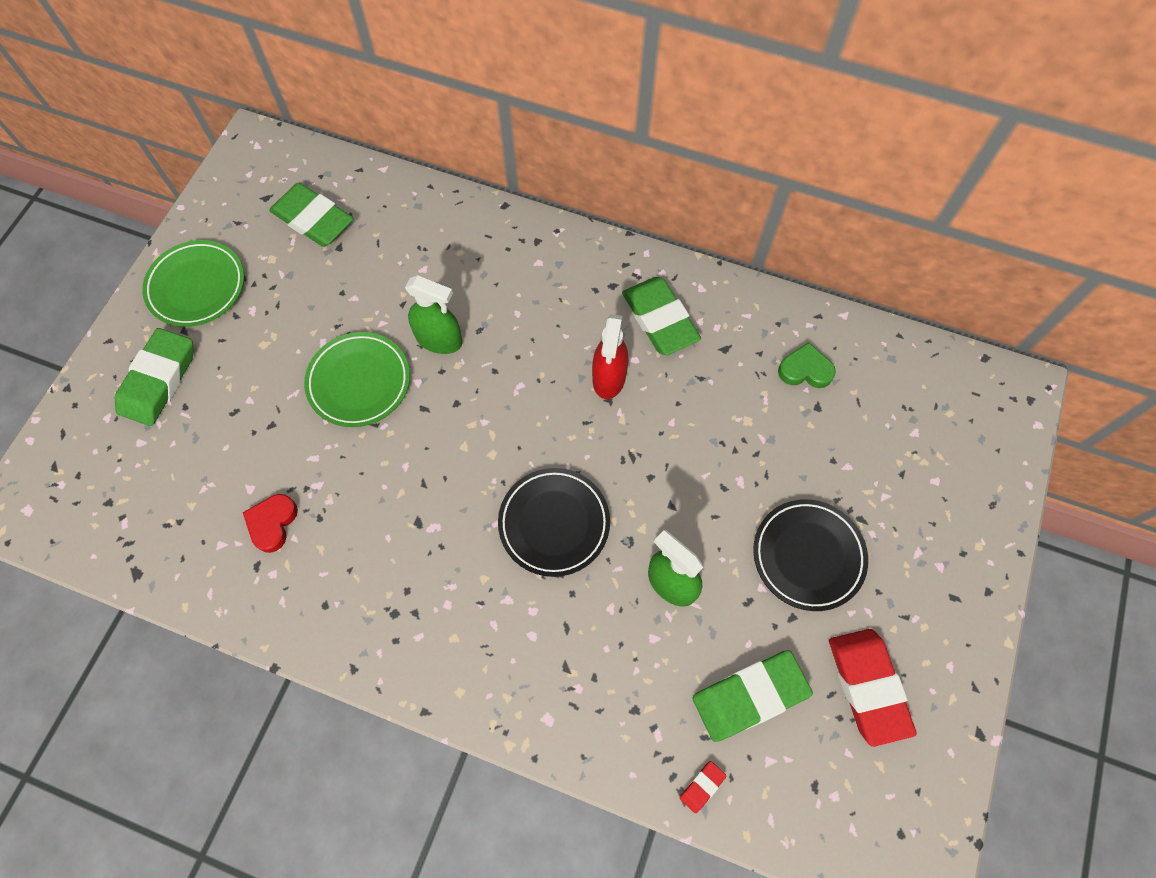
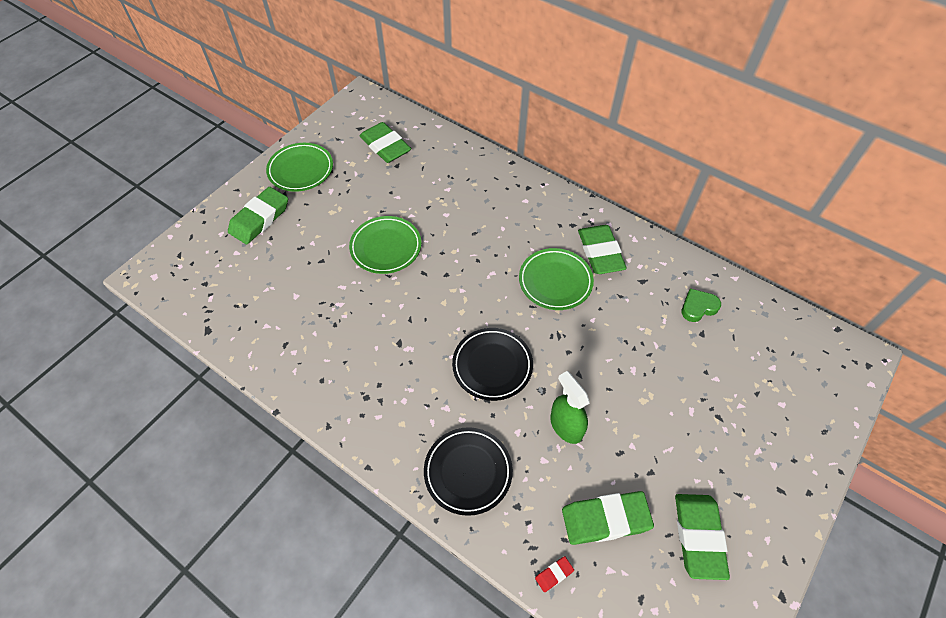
camera: 15 degrees right, 10 degrees down
(272, 523) = (303, 320): red heart -> none
(439, 339) = (446, 233): green spray bottle -> none
(609, 377) = (555, 281): red spray bottle -> green plate
(805, 370) = (698, 307): green heart -> green heart turned 45 degrees counterclockwise
(808, 556) = (672, 432): black plate -> black plate (468, 472)
(867, 686) = (698, 537): red eraser -> green eraser

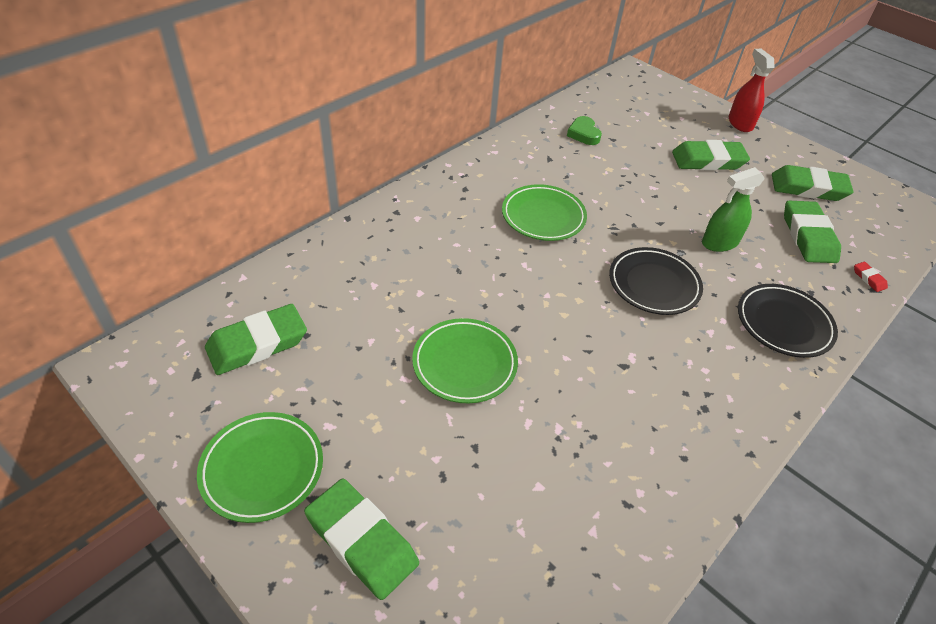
camera: 85 degrees left, 10 degrees down
(600, 252) = (508, 177): green eraser -> green eraser (708, 161)
(806, 472) = (740, 123): none -> red spray bottle

